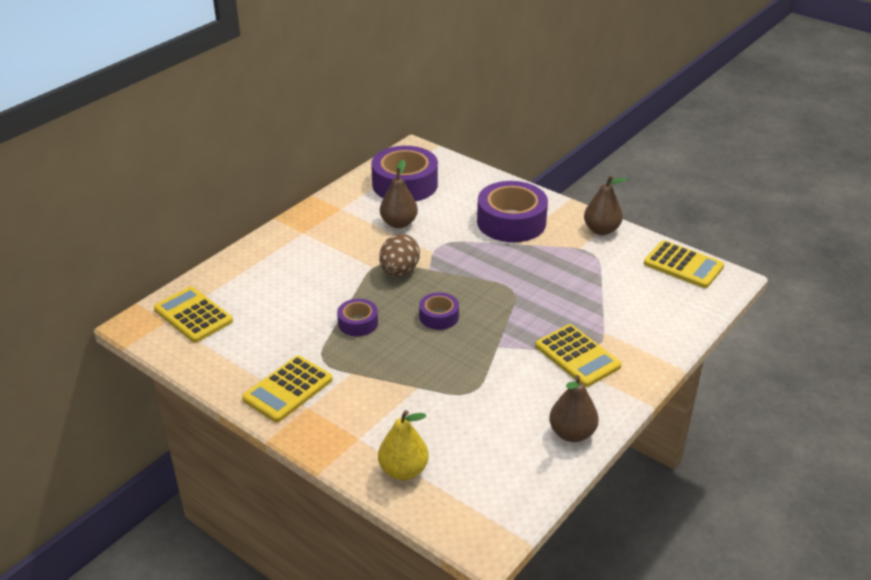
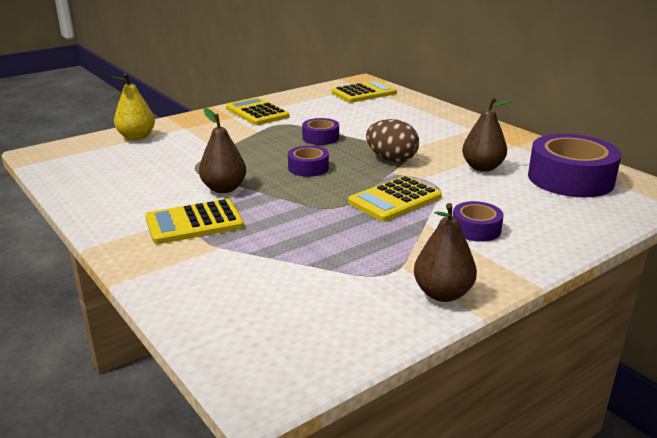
camera: 105 degrees right, 10 degrees down
(511, 222) = (476, 229): purple tape -> purple tape, size x0.51
(572, 433) = (97, 200): brown pear -> brown pear (224, 189)
(683, 265) = (321, 349): yellow calculator -> yellow calculator (395, 200)

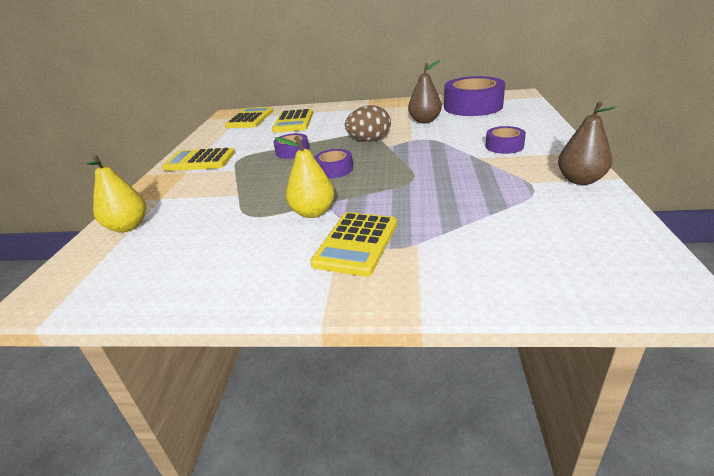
camera: 45 degrees left, 5 degrees up
(224, 189) = (313, 212): brown pear -> yellow pear
(395, 200) = (431, 156): yellow calculator -> yellow calculator (293, 122)

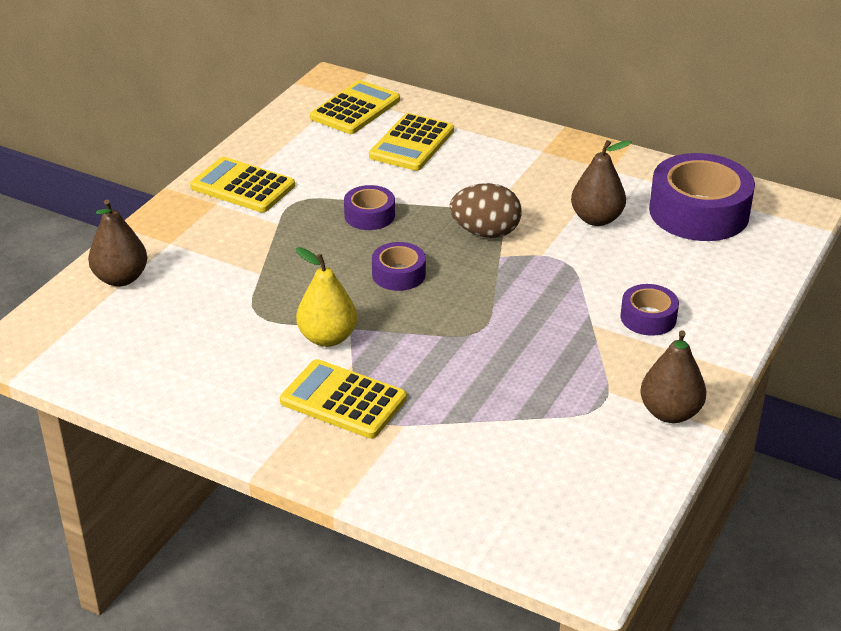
camera: 20 degrees right, 5 degrees up
(128, 226) = (121, 278): yellow pear -> brown pear
(356, 244) = (343, 400): yellow calculator -> yellow calculator turned 75 degrees clockwise

